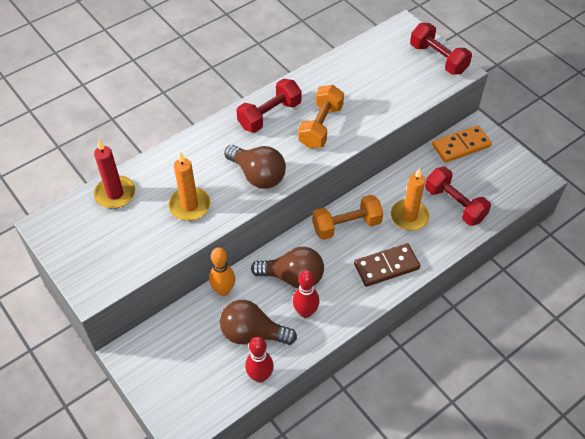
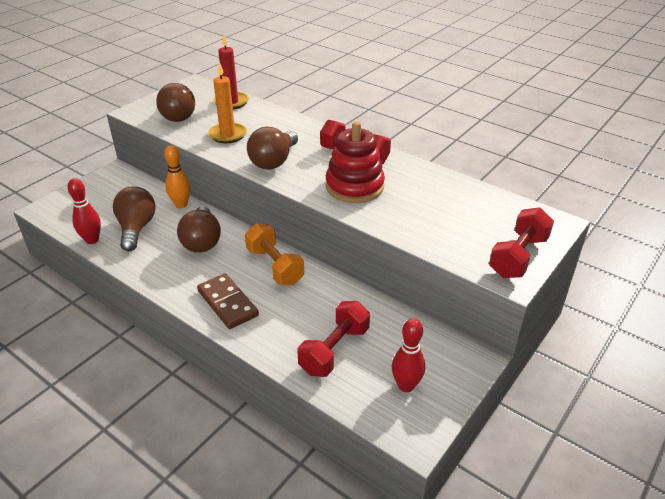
camera: 75 degrees right, 15 degrees down
(123, 246) = (178, 115): none -> brown light bulb
(305, 312) = (162, 255): red bowling pin -> red bowling pin (406, 385)
(321, 126) = (354, 186): orange dumbbell -> red stacking toy
(409, 216) = (302, 312): orange candle -> none
(461, 146) = (435, 346): orange domino -> none

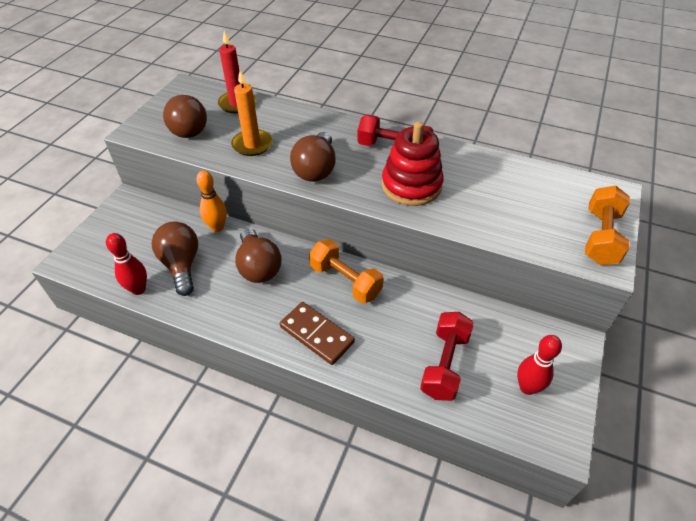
camera: 15 degrees left, 10 degrees up
(518, 257) = (600, 237): red dumbbell -> orange dumbbell

